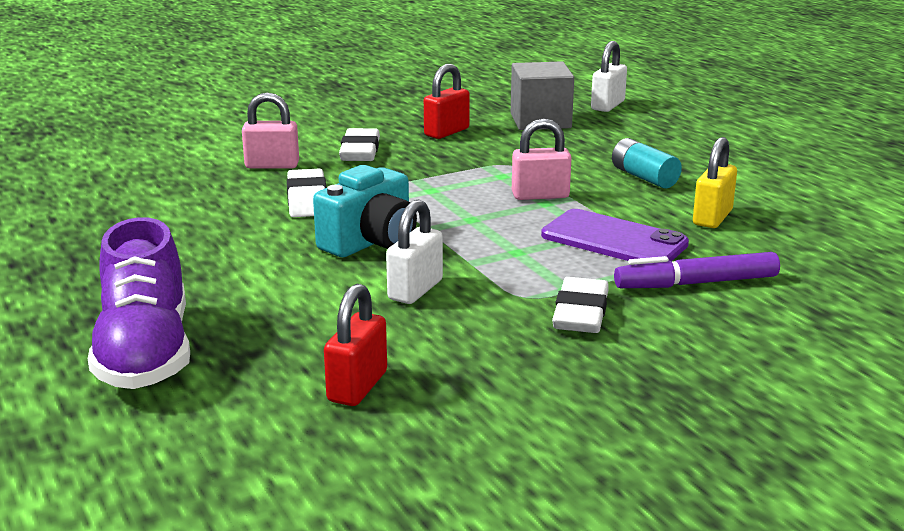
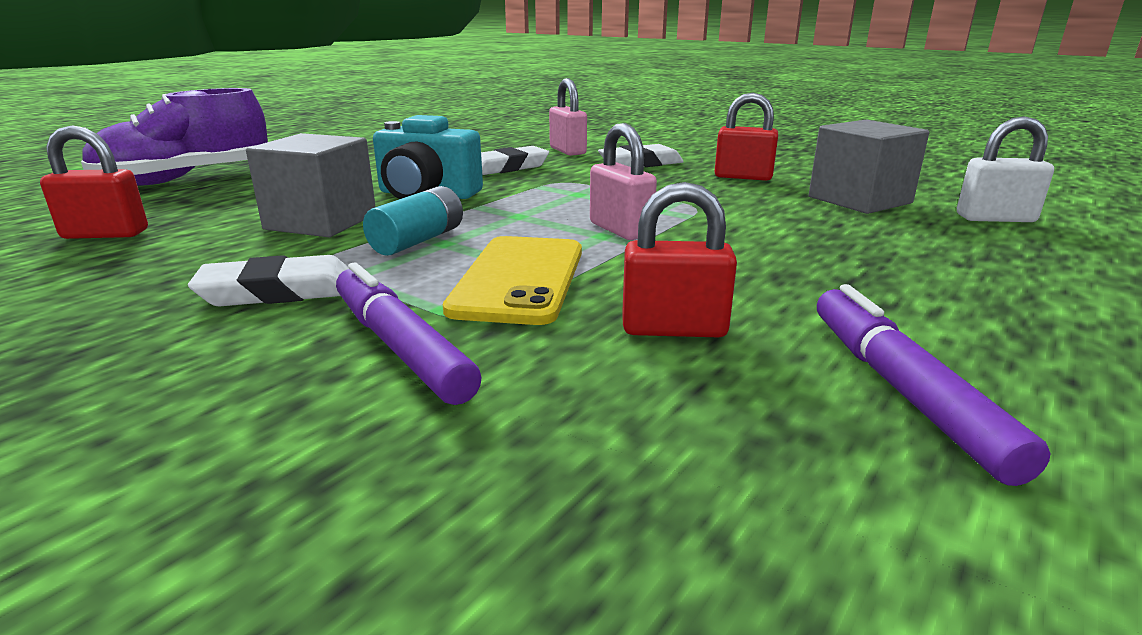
camera: 65 degrees right, 0 degrees up
(415, 290) = (321, 222): white padlock -> grey cube
(614, 240) = (520, 279): purple phone -> yellow phone
(644, 177) = (766, 268): turquoise battery -> turquoise battery (418, 241)
(712, 218) = (674, 329): yellow padlock -> red padlock
(796, 193) = (902, 390): none -> purple marker

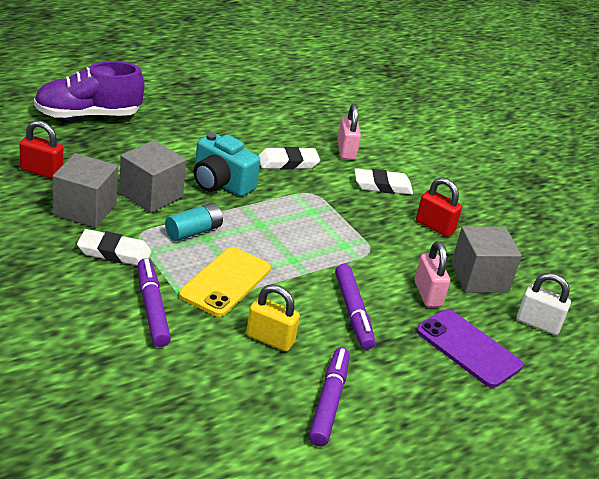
camera: 15 degrees right, 10 degrees up
(201, 256) = (85, 209): none -> grey cube
(620, 230) = (306, 258): pink padlock -> pink padlock (427, 294)
(674, 329) = (270, 339): red padlock -> yellow padlock
(760, 264) = (353, 312): none -> purple marker
(970, 259) = (468, 348): none -> purple phone

